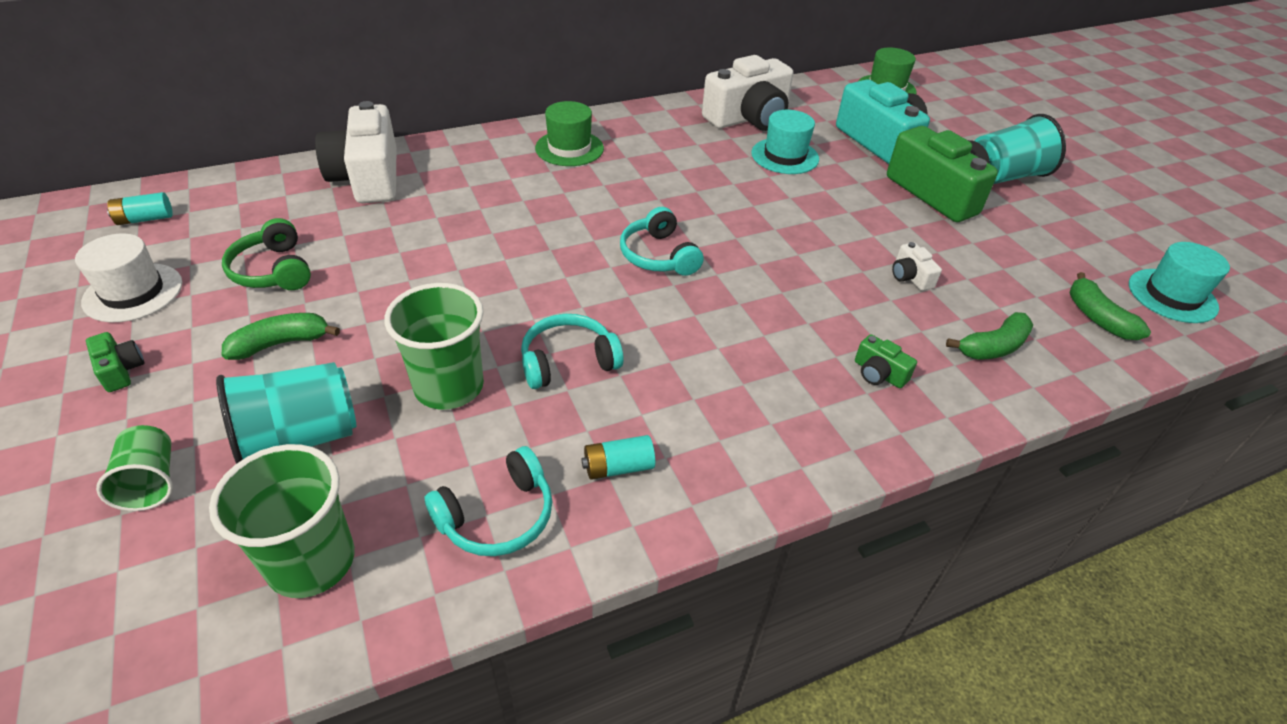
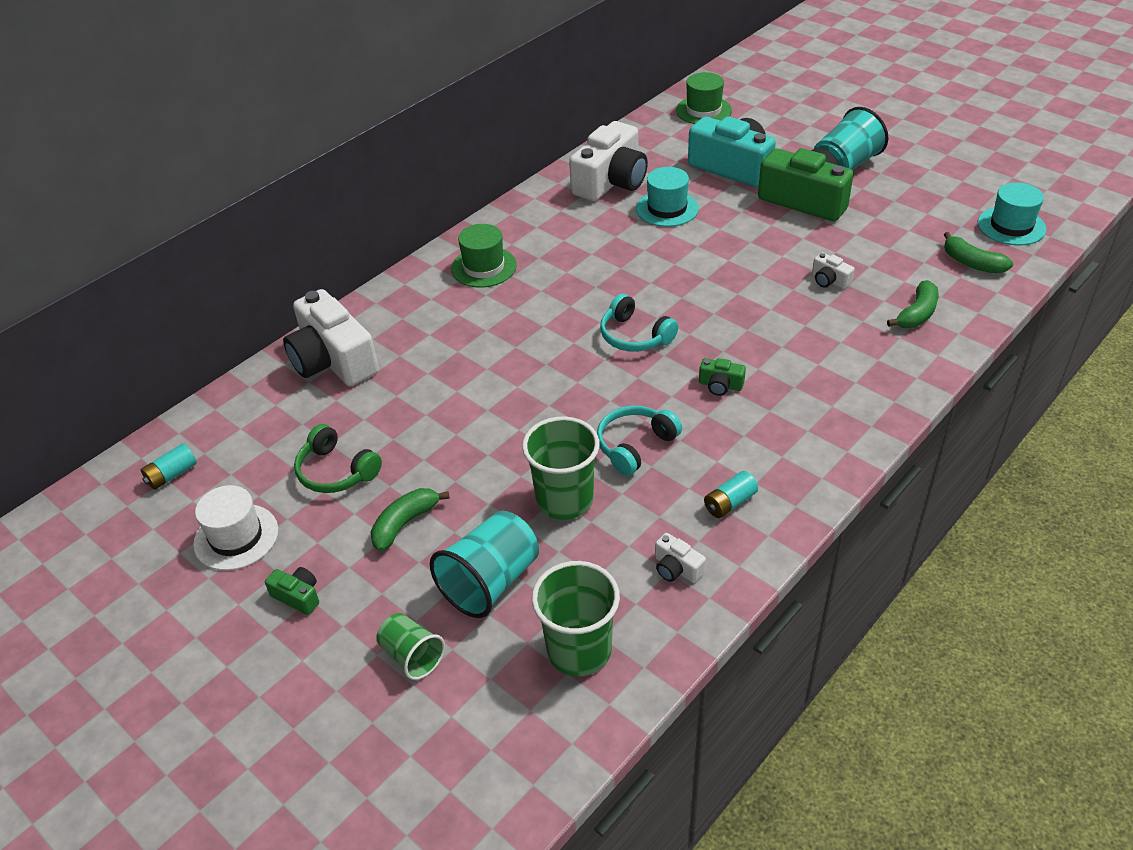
camera: 20 degrees left, 0 degrees up
(498, 516) = (676, 568): turquoise headphones -> white camera
(878, 373) = (854, 365): green camera -> green camera (720, 385)

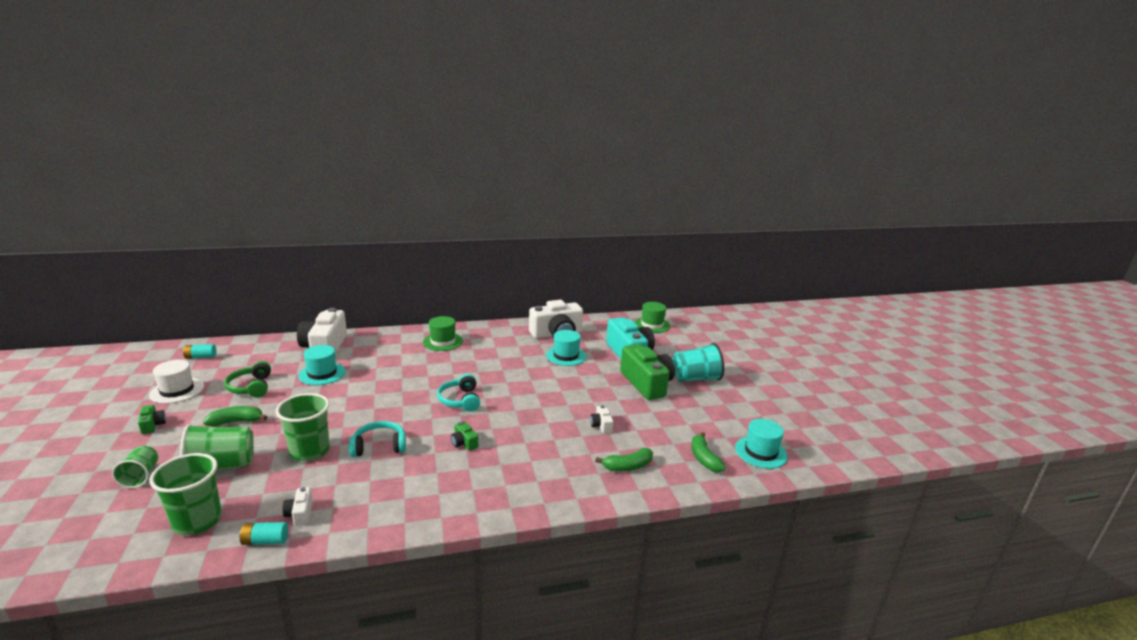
camera: 30 degrees right, 20 degrees down
(400, 399) = (322, 374): none -> turquoise hat
(490, 582) = (221, 466): turquoise cup -> green cup
(729, 503) = (376, 499): turquoise battery -> turquoise battery (265, 541)

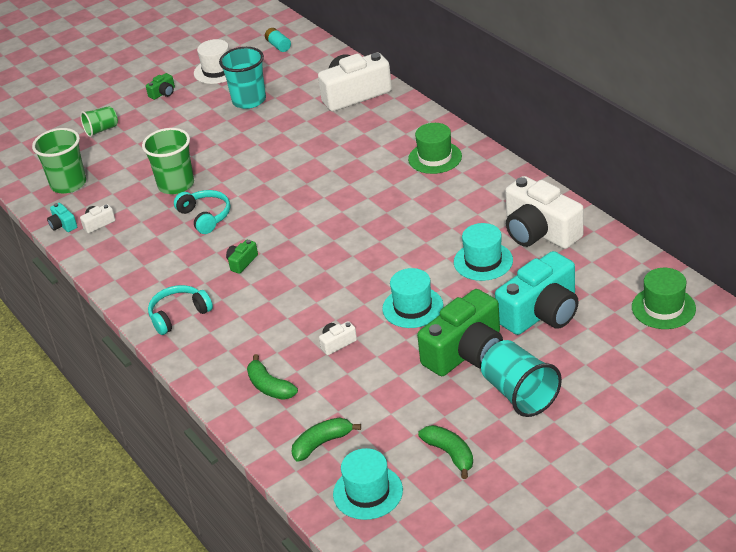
camera: 75 degrees right, 15 degrees up
(221, 466) = (132, 155): green cup -> none
(236, 422) = (193, 126): green banana -> green banana (450, 454)
(251, 387) = (249, 100): green headphones -> turquoise cup
(265, 541) = (63, 225): turquoise battery -> turquoise camera
(322, 374) = (301, 122): turquoise hat -> turquoise hat (412, 307)
(460, 400) = (316, 226): turquoise headphones -> turquoise headphones (179, 315)

